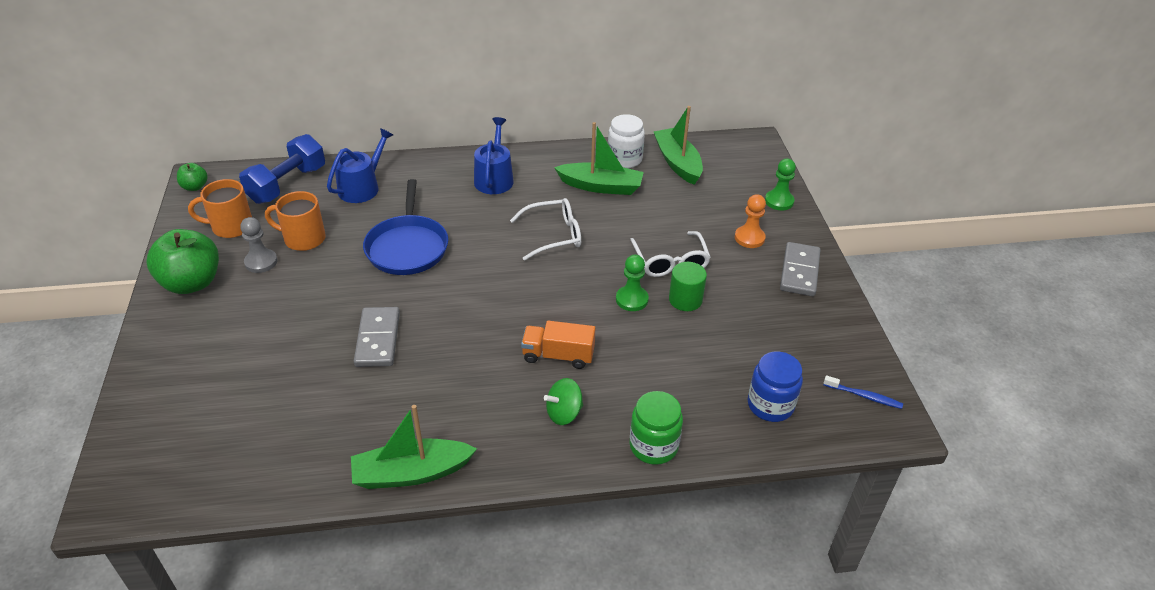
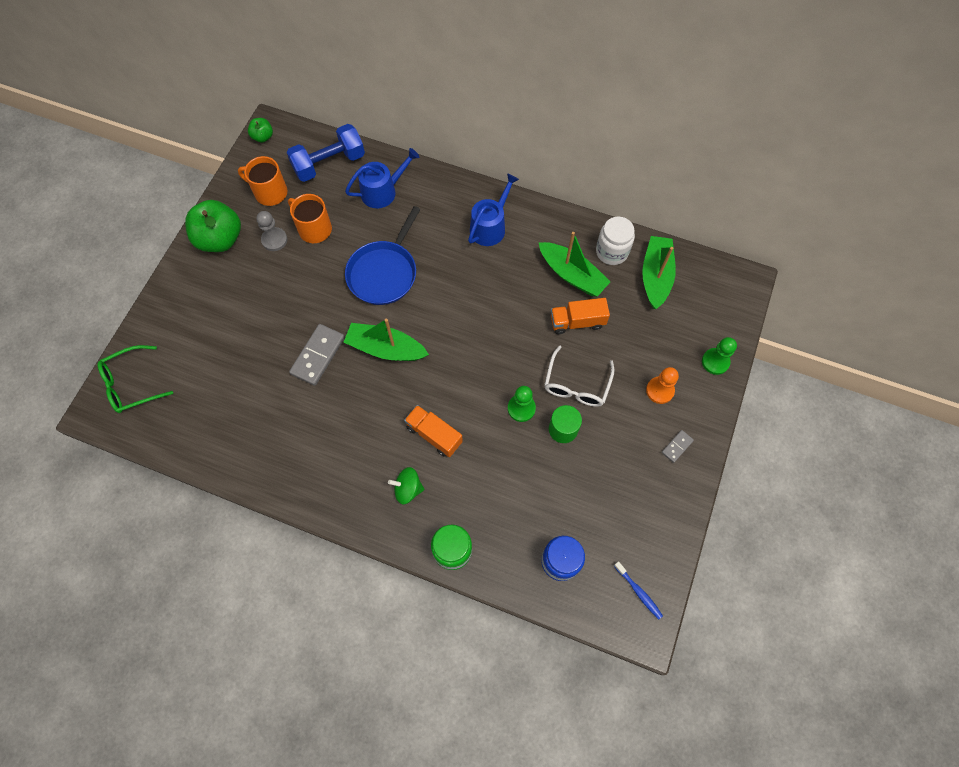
camera: 30 degrees right, 25 degrees up
(145, 456) = (131, 384): none -> green glasses
(411, 473) = (281, 485): green boat -> green boat (386, 348)
(554, 235) = (501, 312): white glasses -> none
(633, 217) = (577, 322): none -> orange truck
(799, 271) = (677, 446): grey domino -> grey domino, size x0.51

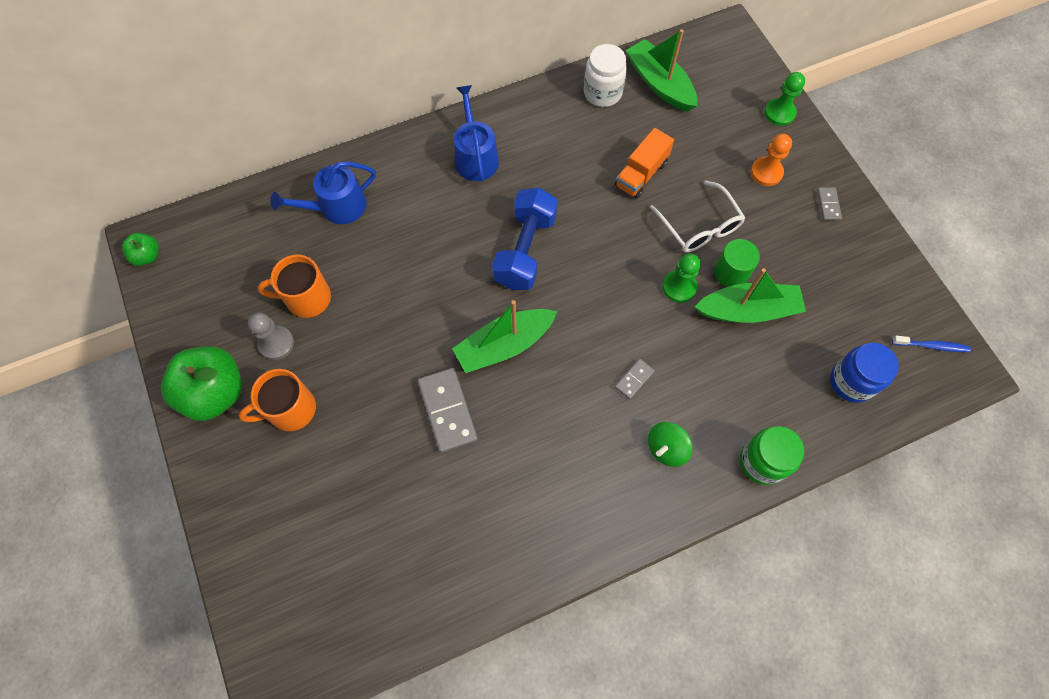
camera: 45 degrees left, 0 degrees up
(131, 384) = (282, 623): green glasses -> none
(270, 192) = (218, 303): orange mug -> orange mug (290, 409)
(329, 163) = (251, 225): blue dumbbell -> blue dumbbell (525, 250)
(383, 191) = (337, 207): blue watering can -> blue watering can turned 135 degrees counterclockwise
(384, 273) = (424, 279): blue pan -> none
(434, 435) = (634, 379): orange truck -> grey domino
(572, 275) = (592, 139): green boat -> green boat (748, 310)

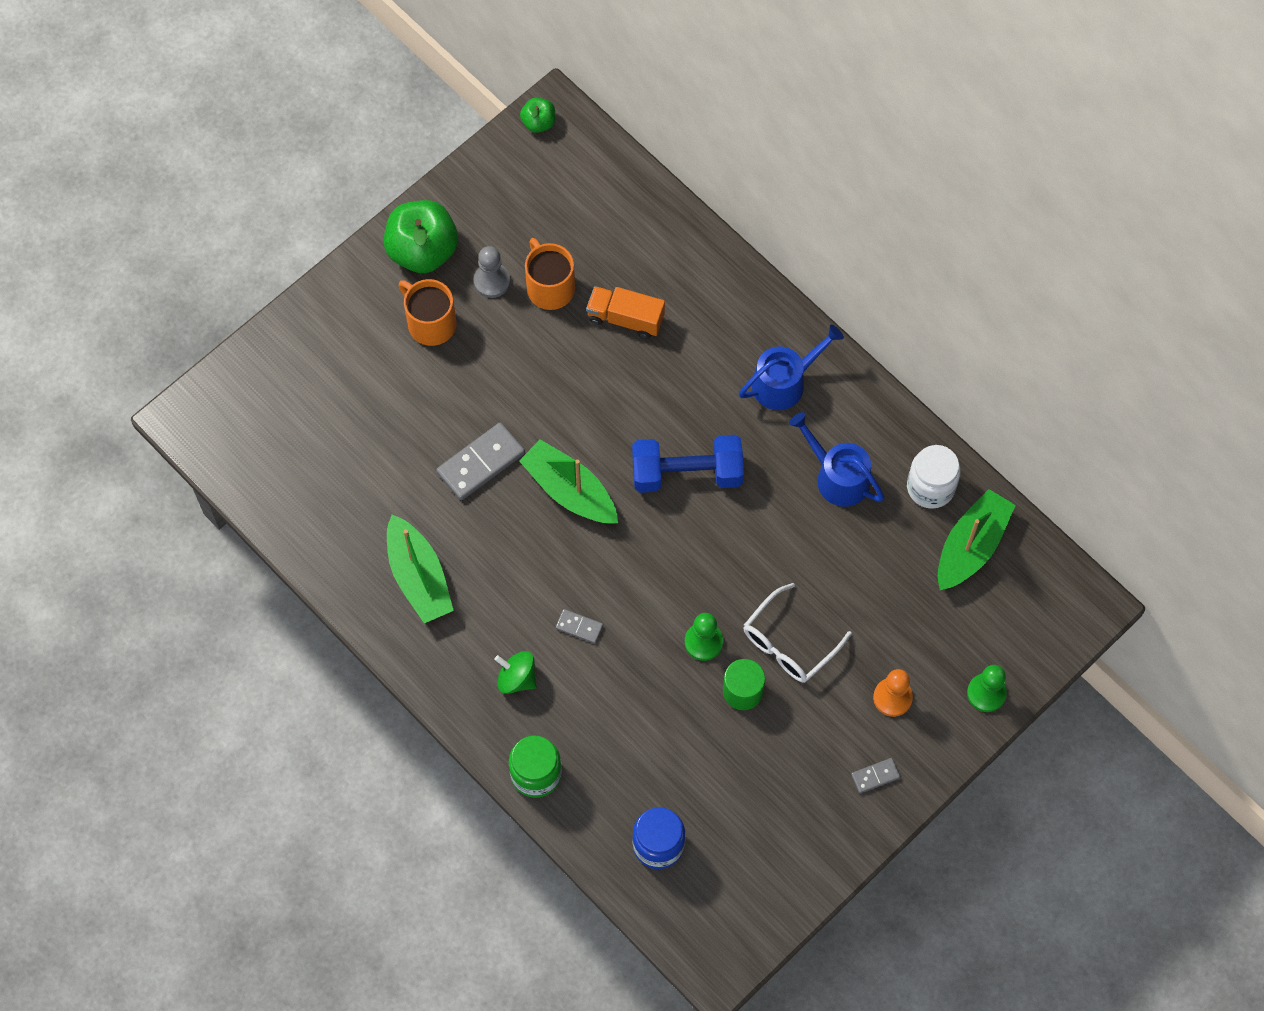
camera: 70 degrees right, 0 degrees up
(337, 207) = (664, 271): blue watering can -> blue watering can (837, 476)
(641, 174) = (833, 562): orange truck -> orange truck (625, 318)
(748, 310) = (703, 720): green boat -> green boat (419, 577)
(931, 346) = (733, 921): blue toothbrush -> none

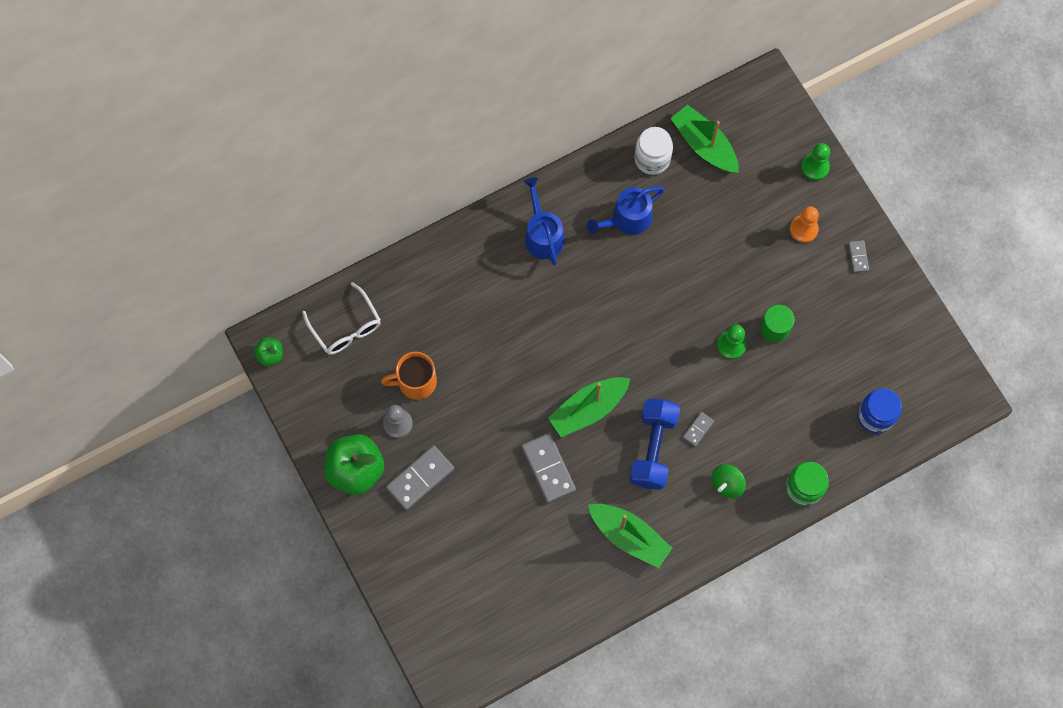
camera: 75 degrees left, 5 degrees up
(419, 577) = (629, 536): green boat -> green boat turned 45 degrees clockwise
(430, 323) = (420, 478): orange mug -> grey domino
(625, 318) = (458, 333): orange truck -> none
(687, 473) = (597, 322): blue dumbbell -> blue dumbbell (653, 448)
(789, 643) = (746, 287): white glasses -> white glasses (346, 327)

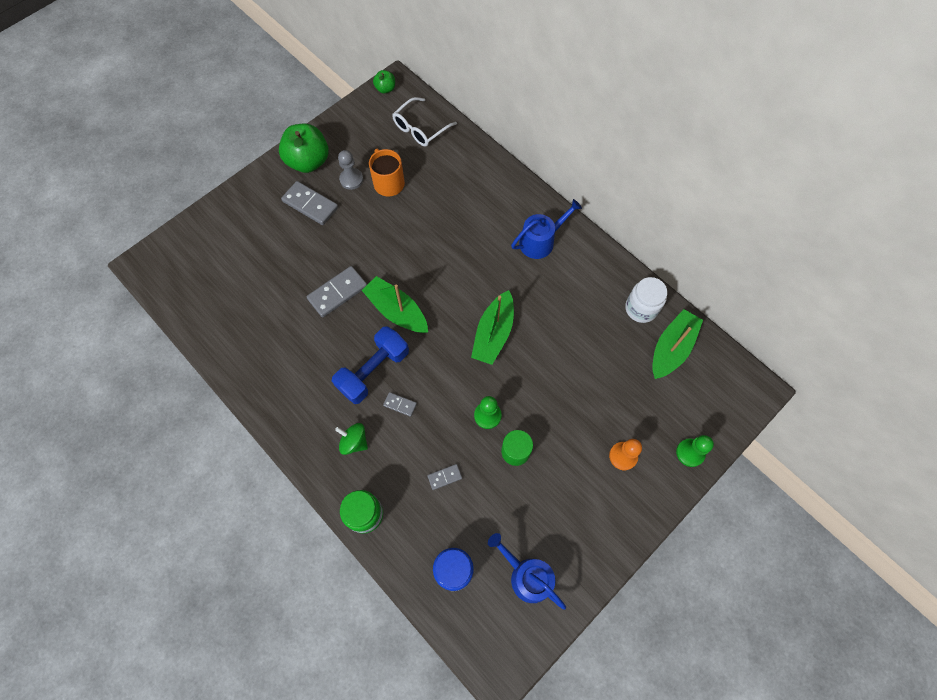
camera: 75 degrees right, 5 degrees down
(627, 219) = (577, 302): blue watering can -> blue watering can (527, 576)
(629, 536) = (290, 369): green boat -> green boat (493, 334)
(653, 448) = (373, 371): blue dumbbell -> blue dumbbell turned 45 degrees counterclockwise
(858, 257) = (613, 516): grey domino -> grey domino (444, 477)

